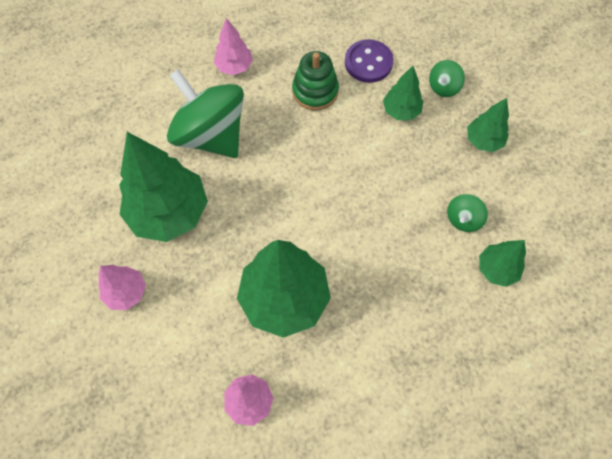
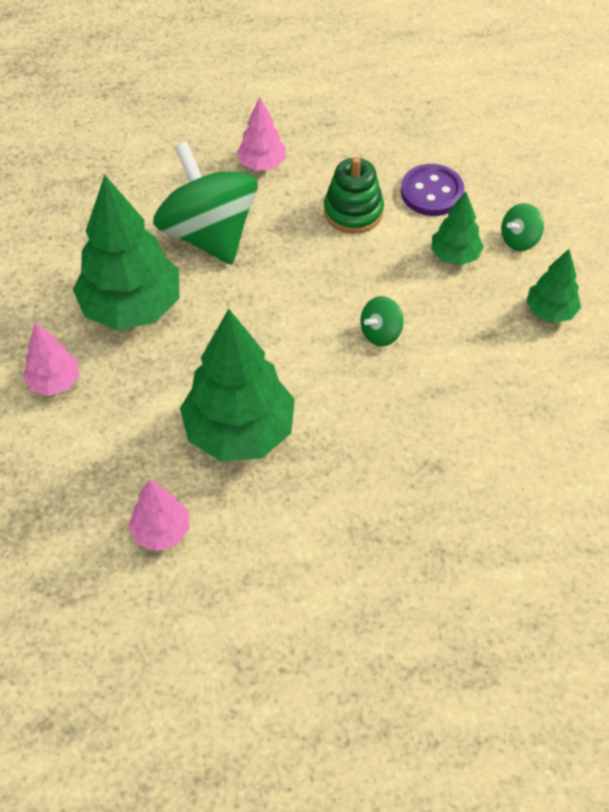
camera: 15 degrees right, 10 degrees down
(463, 219) = (492, 394): green spinning top -> green spinning top (380, 333)
(496, 269) = (516, 460): green tree -> none

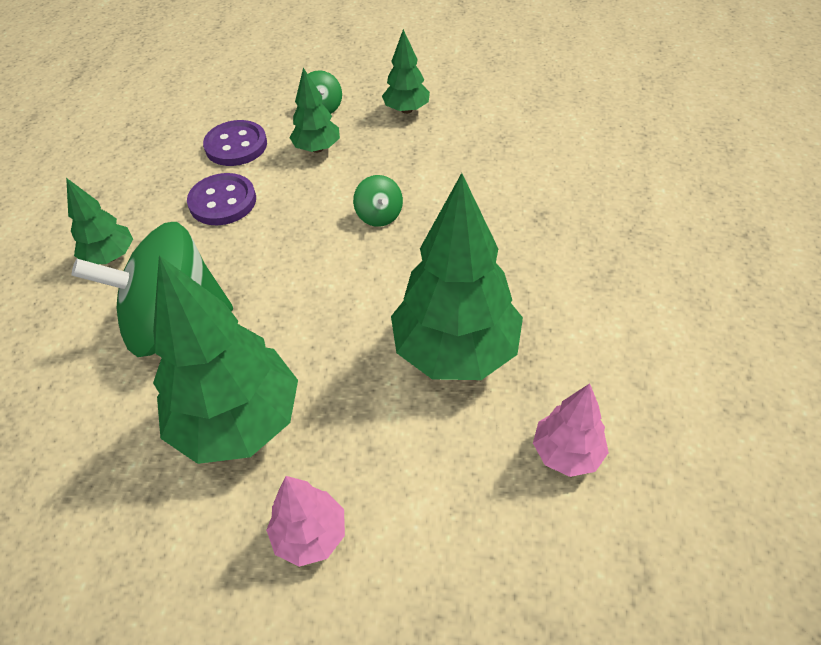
camera: 70 degrees left, 5 degrees down
(262, 164) = (110, 257): pink tree -> green tree
(353, 211) = (223, 201): green stacking toy -> purple button

